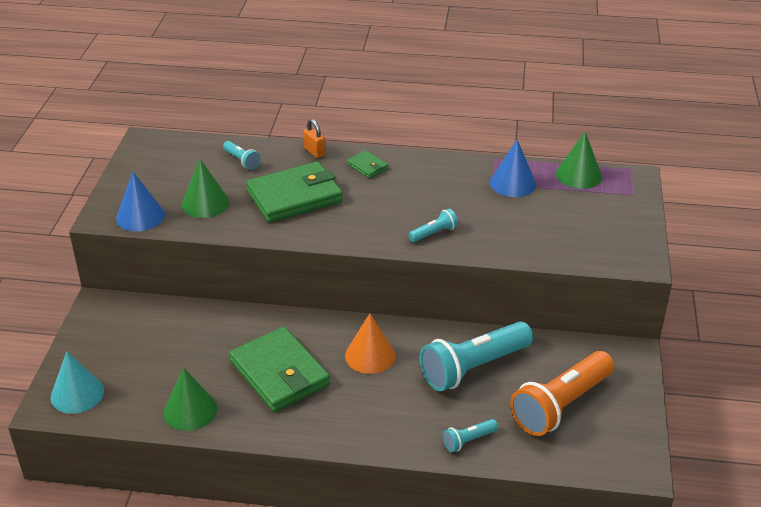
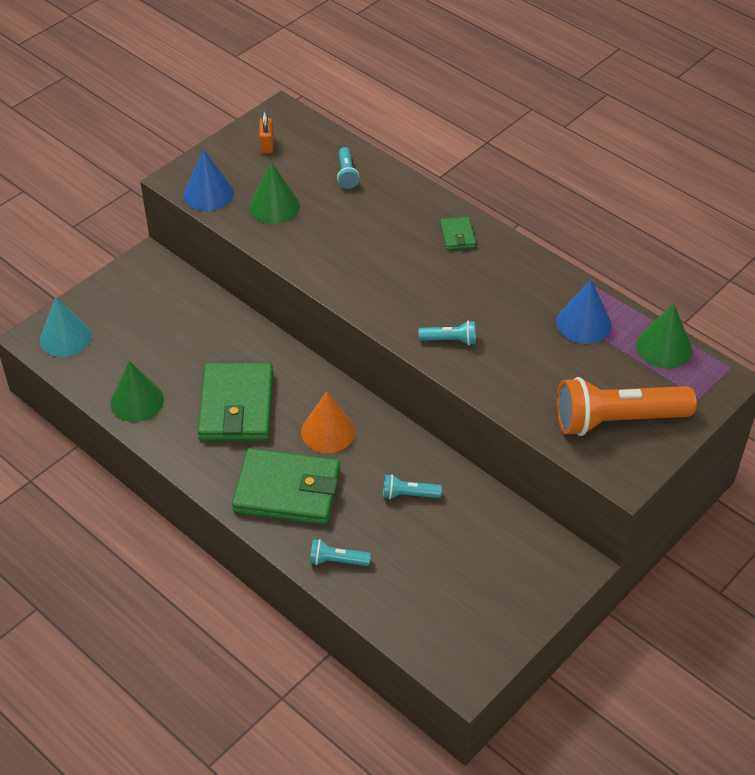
camera: 35 degrees right, 10 degrees up
(294, 196) = (358, 237): green wallet -> green wallet (287, 491)
(314, 151) = (423, 195): orange padlock -> orange padlock (267, 145)
(473, 368) = (408, 494): turquoise flashlight -> turquoise flashlight, size x0.45
(561, 405) = (453, 576): orange flashlight -> orange flashlight (616, 420)

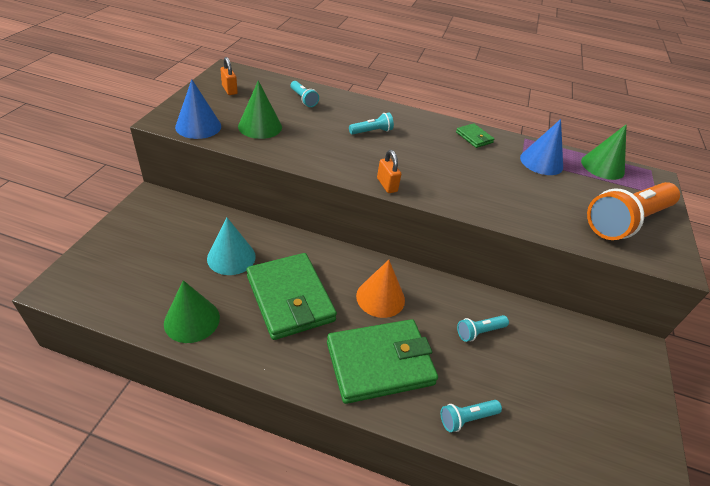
camera: 30 degrees left, 5 degrees down
(65, 337) = (92, 279): turquoise cone -> turquoise cone (231, 257)
(368, 311) = (387, 185): none -> orange padlock
(450, 340) = (464, 193): turquoise flashlight -> turquoise flashlight (372, 131)
(457, 235) = (411, 124): green wallet -> green wallet (474, 137)

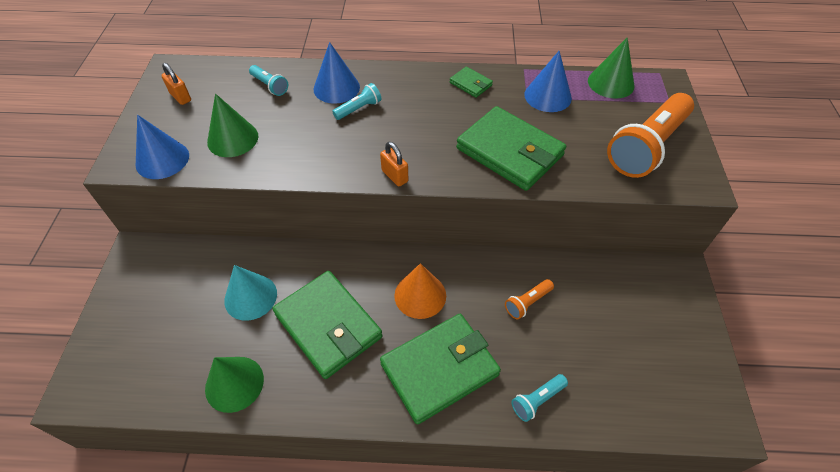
camera: 10 degrees left, 10 degrees up
(358, 113) = (336, 88): none -> blue cone
(479, 332) = (527, 303): turquoise flashlight -> orange flashlight
(495, 193) = (509, 152): none -> green wallet

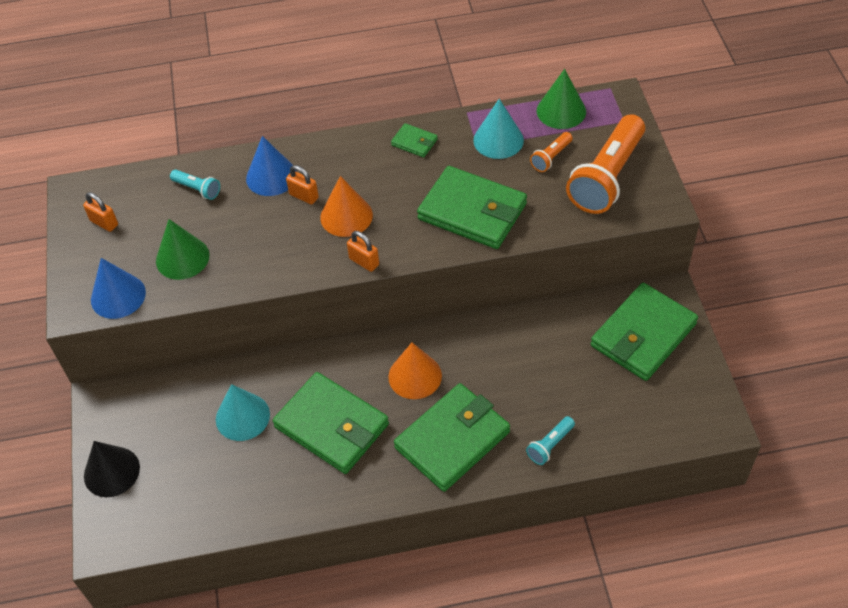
camera: 10 degrees left, 0 degrees up
(114, 321) = (111, 471): none -> black cone
(234, 383) = (258, 499): green cone -> none
(359, 109) = (304, 196): turquoise flashlight -> orange padlock
(391, 133) = (346, 216): none -> orange cone
(527, 303) = (523, 359): orange flashlight -> orange flashlight (551, 157)
(547, 96) = (498, 140): blue cone -> turquoise cone
(651, 306) = (643, 335): none -> green wallet

